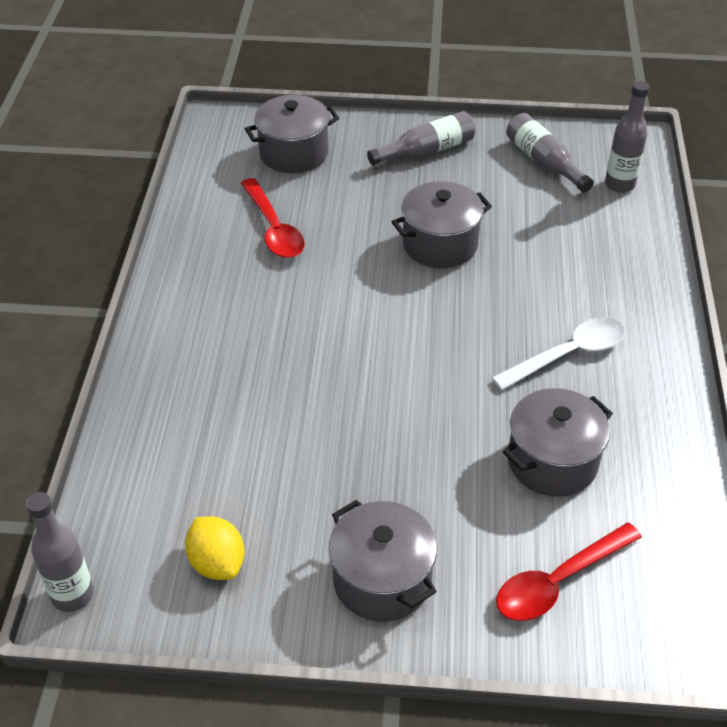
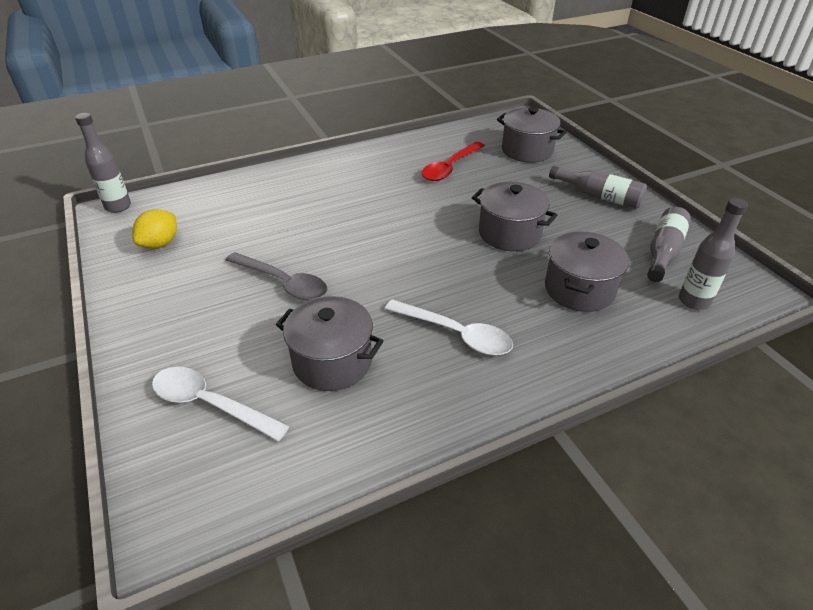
camera: 60 degrees right, 5 degrees down
(382, 580) = (174, 312): grey pot -> grey pot (579, 289)
(395, 460) = (283, 283): none -> grey spoon
(558, 581) = (210, 404): red spoon -> white spoon

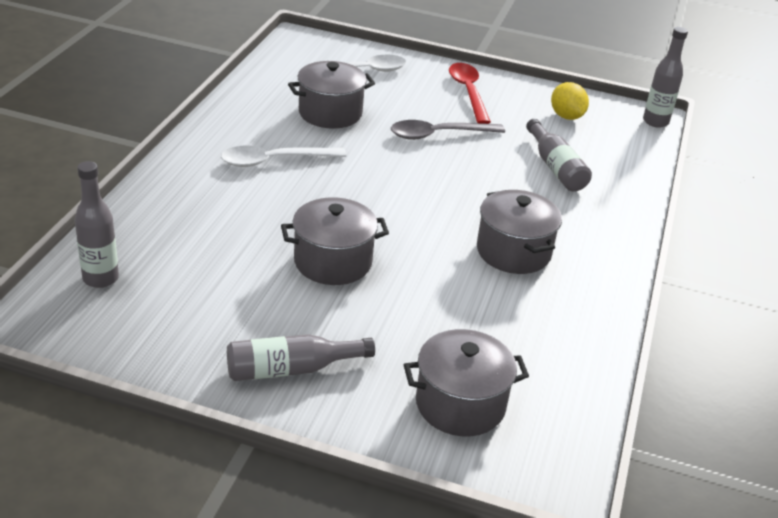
camera: 130 degrees right, 5 degrees down
(450, 168) = (500, 314): red spoon -> red spoon (468, 92)
(579, 289) = (214, 238): grey pot -> grey pot (513, 252)
(663, 252) = (161, 322): grey bottle -> grey bottle (555, 167)

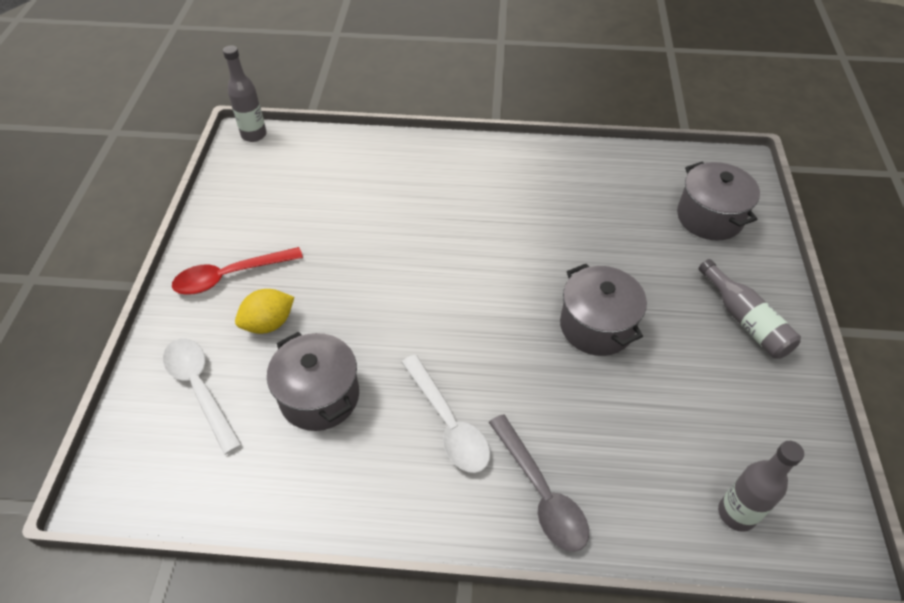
camera: 100 degrees left, 15 degrees up
(438, 135) = (335, 287): grey spoon -> grey spoon (541, 493)
(513, 252) = (513, 209): grey pot -> none
(555, 167) = (365, 194): grey bottle -> none
(566, 116) = (262, 194): yellow lemon -> yellow lemon (269, 323)

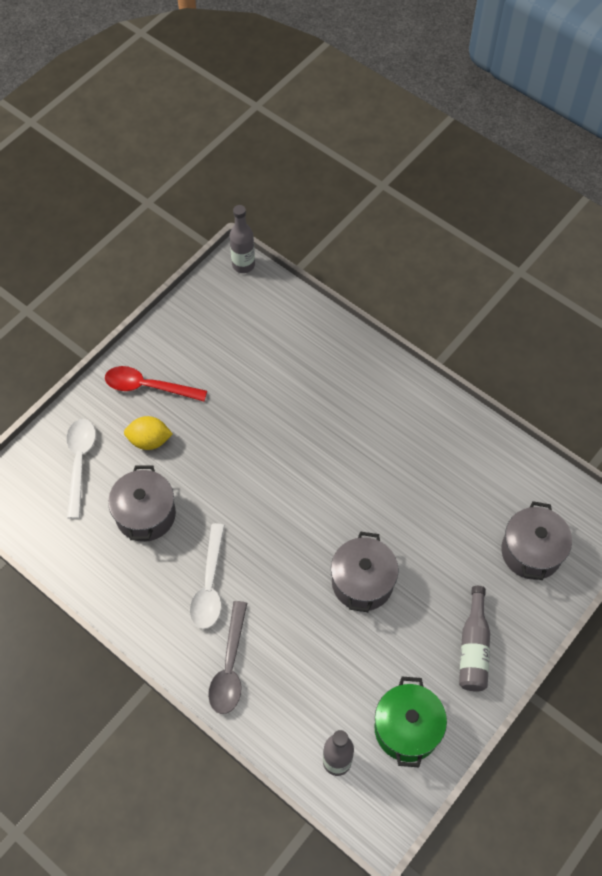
camera: 35 degrees right, 10 degrees up
(765, 432) = (407, 729): none -> green pot

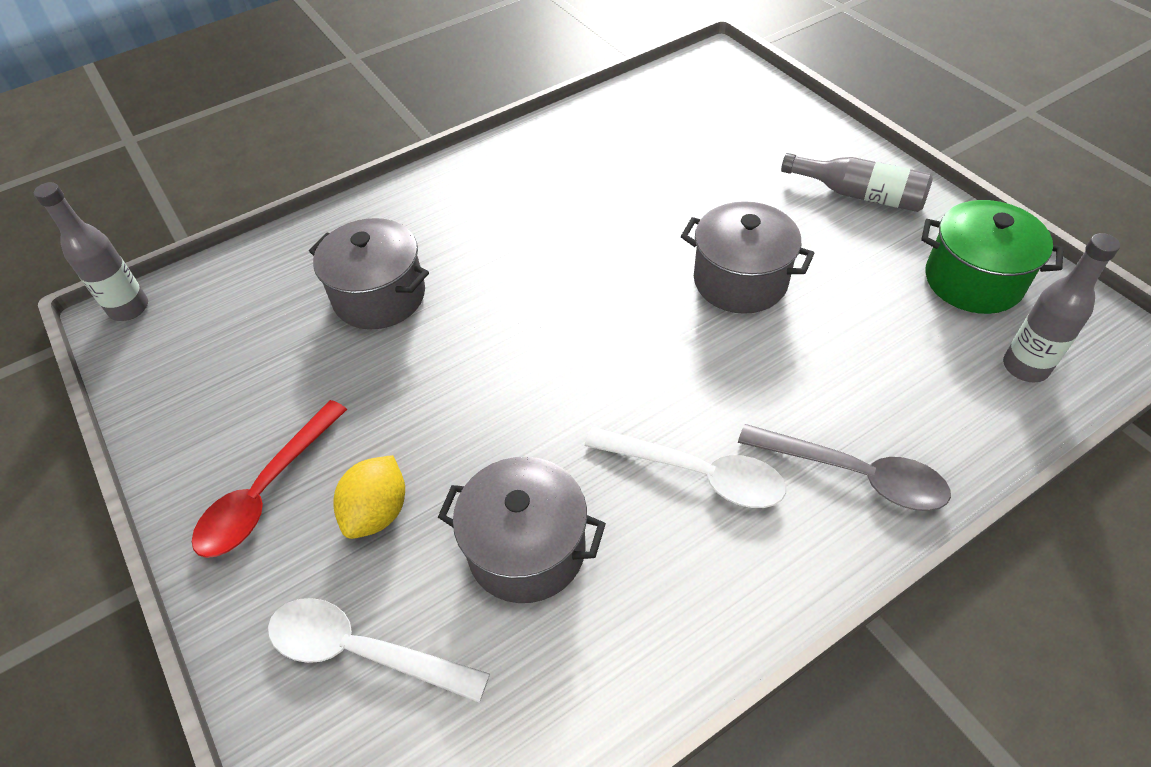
camera: 70 degrees left, 10 degrees down
(531, 552) = (737, 121): grey pot -> grey pot (379, 296)

